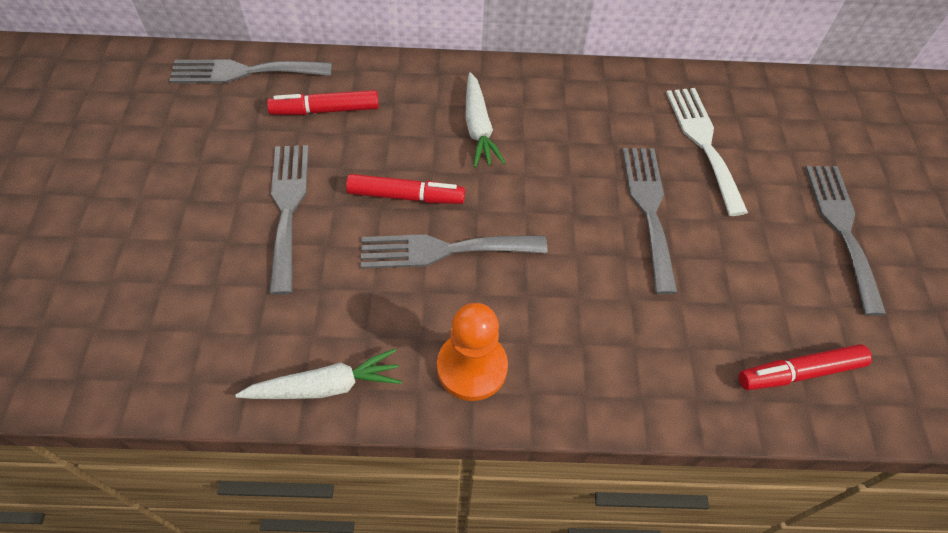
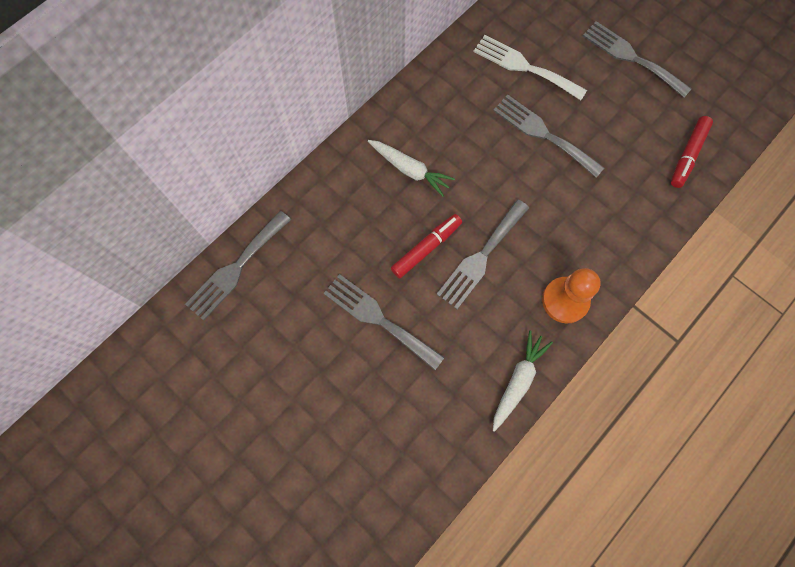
camera: 45 degrees left, 15 degrees up
(325, 110) = (317, 243): red marker -> none

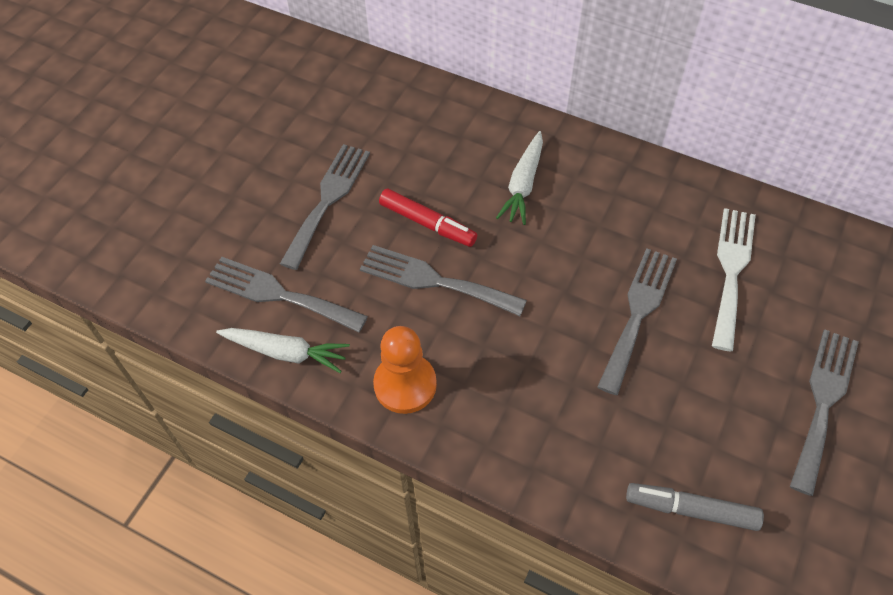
camera: 75 degrees right, 15 degrees down
(236, 268) = (350, 70): grey fork -> grey fork (279, 294)
(687, 155) = (691, 509): red marker -> grey marker

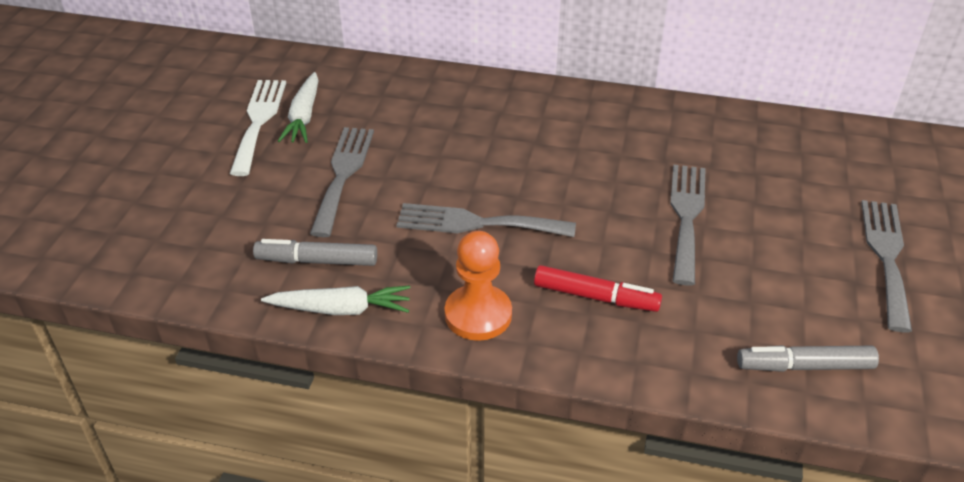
camera: 15 degrees left, 15 degrees down
(279, 294) = (317, 261): grey fork -> grey marker
(427, 224) = (453, 178): red marker -> red marker (596, 297)
(523, 184) = (536, 134): white carrot -> white carrot (303, 116)
(731, 270) = (759, 170): white fork -> white fork (259, 121)

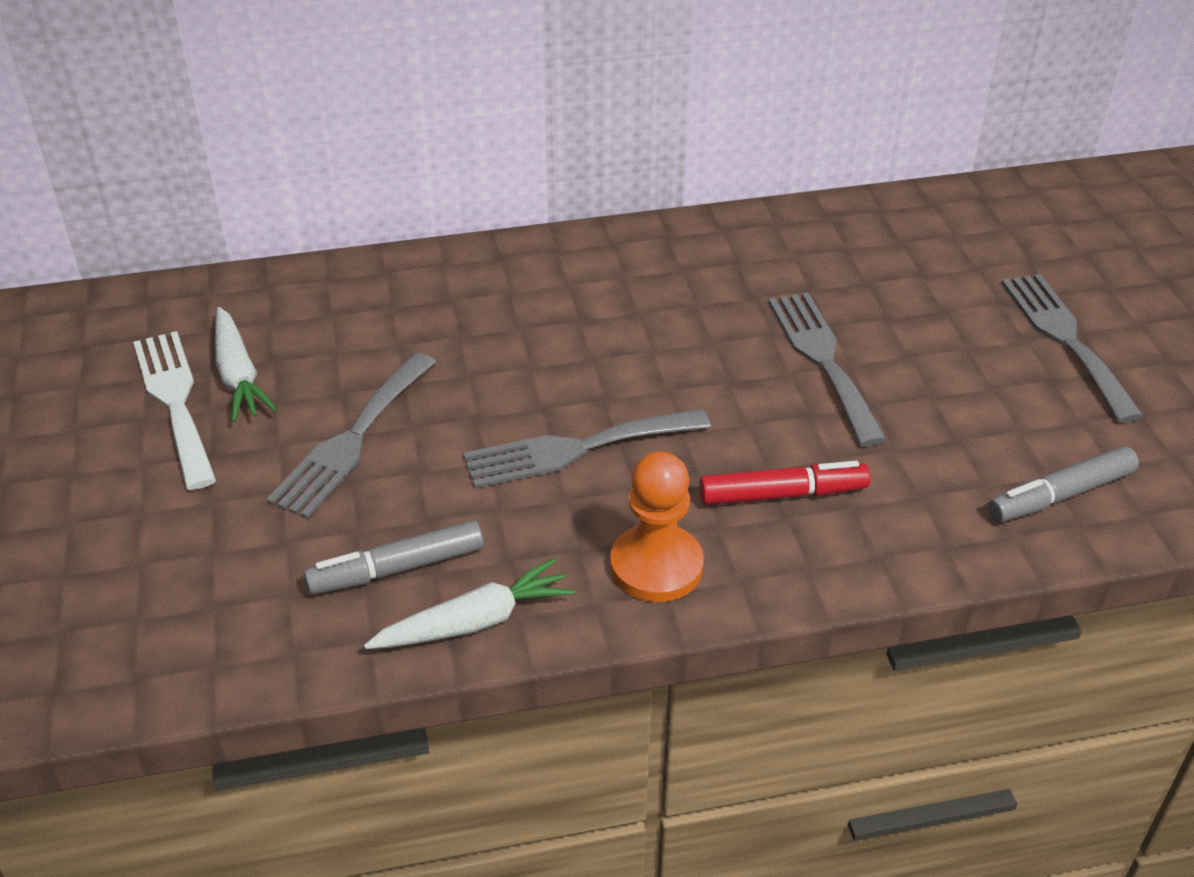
camera: 25 degrees left, 0 degrees up
(343, 174) = (352, 440): grey fork -> grey fork turned 135 degrees counterclockwise

